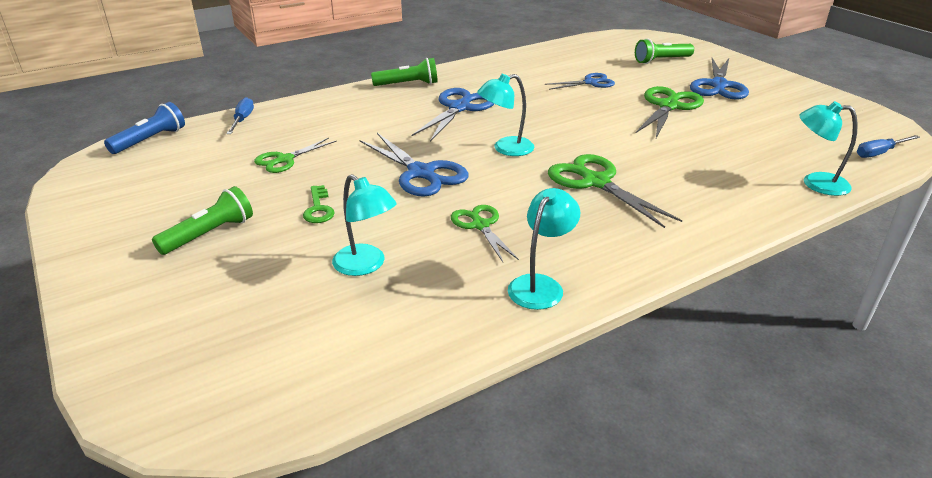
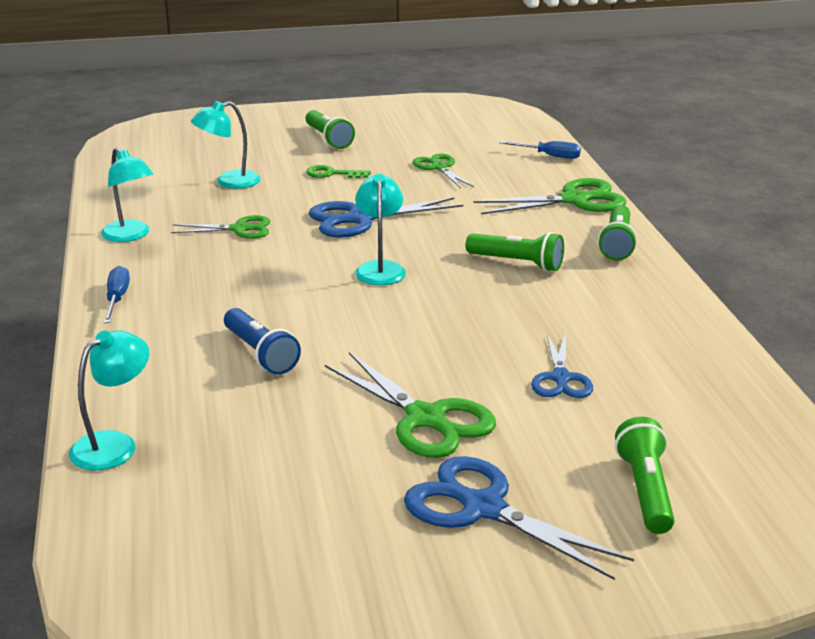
camera: 110 degrees right, 5 degrees down
(150, 140) = (523, 122): blue flashlight -> blue flashlight (260, 354)
(460, 108) = (517, 263): blue scissors -> green flashlight
(595, 182) = (261, 299): green scissors -> green scissors (575, 200)
(879, 153) = (121, 554): blue screwdriver -> blue screwdriver (117, 299)

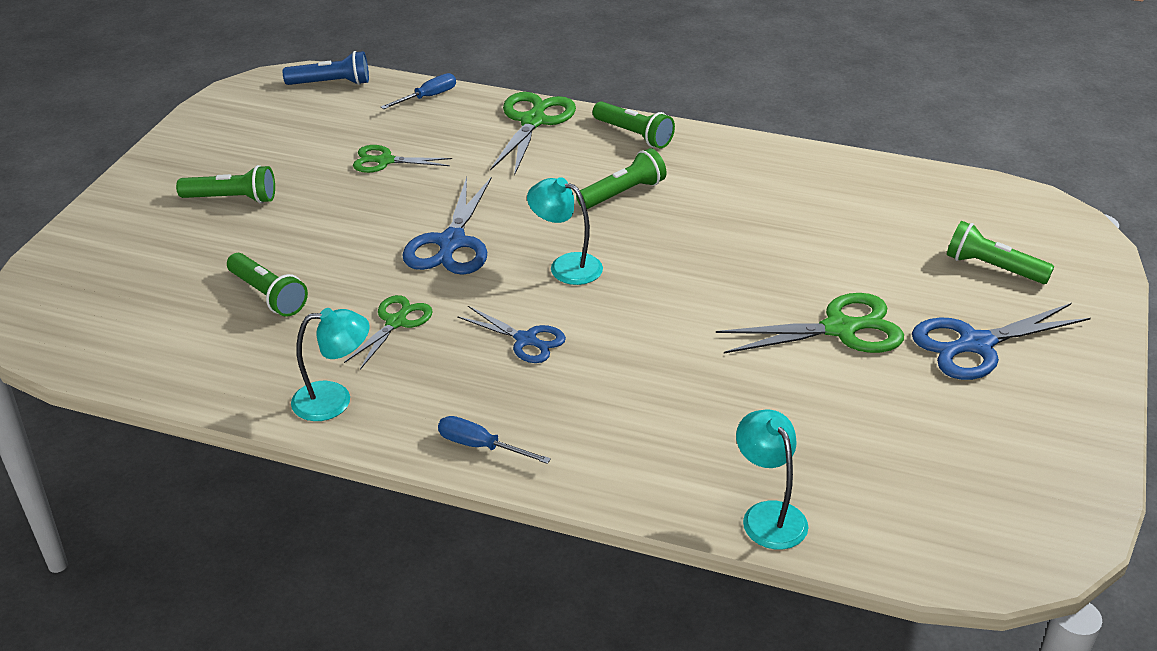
camera: 60 degrees left, 10 degrees up
(229, 182) = (268, 295): turquoise lamp -> green flashlight
(260, 354) = (670, 383): blue flashlight -> blue flashlight (331, 83)
(332, 174) = (326, 225): green key -> none
(560, 378) = (825, 245): blue scissors -> blue scissors (526, 340)

